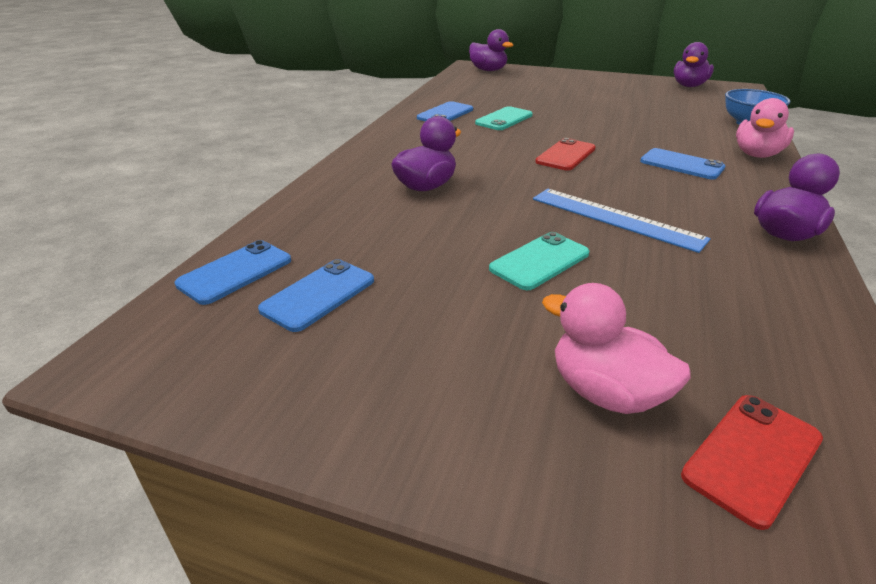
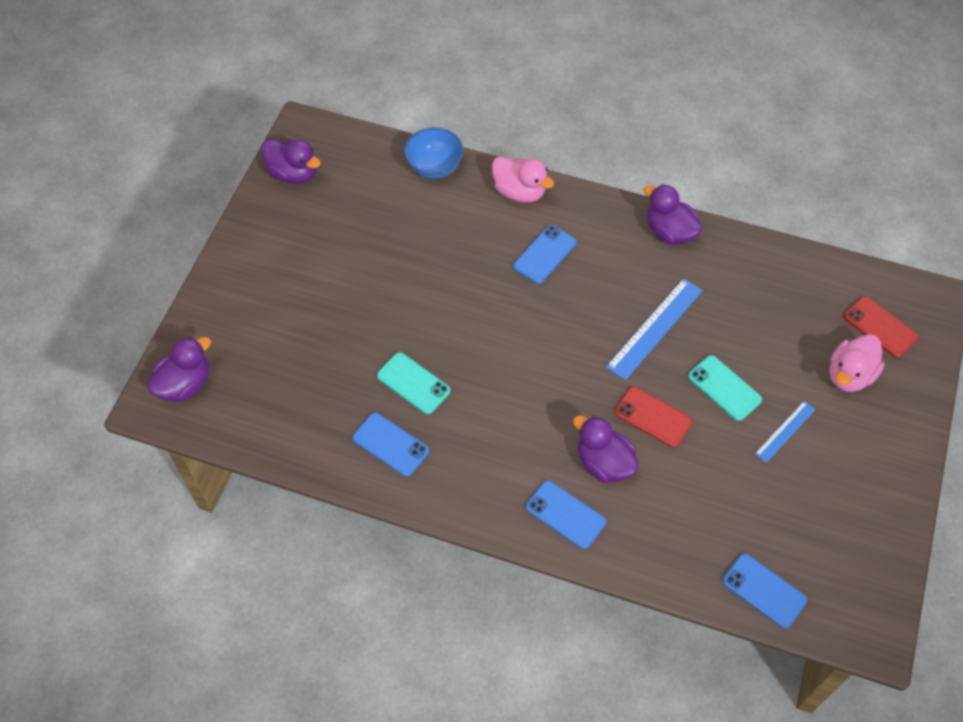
camera: 90 degrees left, 25 degrees up
(318, 295) = (784, 527): blue phone -> blue phone (565, 514)
(475, 307) = (785, 431): none -> blue ruler
(565, 155) = (524, 340): red phone -> red phone (653, 417)

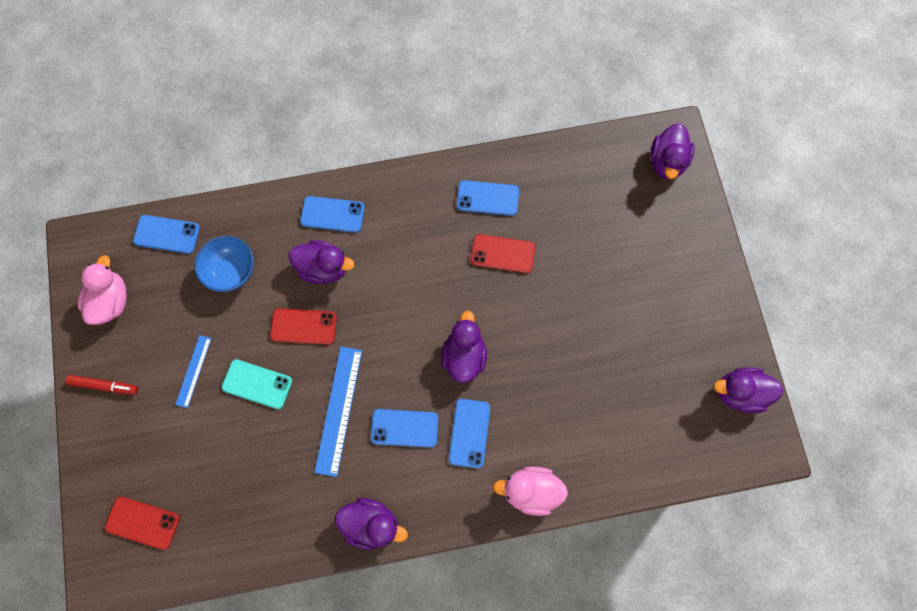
camera: 150 degrees right, 15 degrees up
(413, 383) = (502, 254): turquoise phone -> red phone
(434, 167) = (623, 474): blue bowl -> blue bowl (231, 271)
(510, 315) = (464, 356): none -> purple duck
(601, 285) = (404, 428): none -> blue phone
(849, 375) = (156, 455): pink duck -> pink duck (111, 301)
(884, 463) = (104, 385): none -> red marker

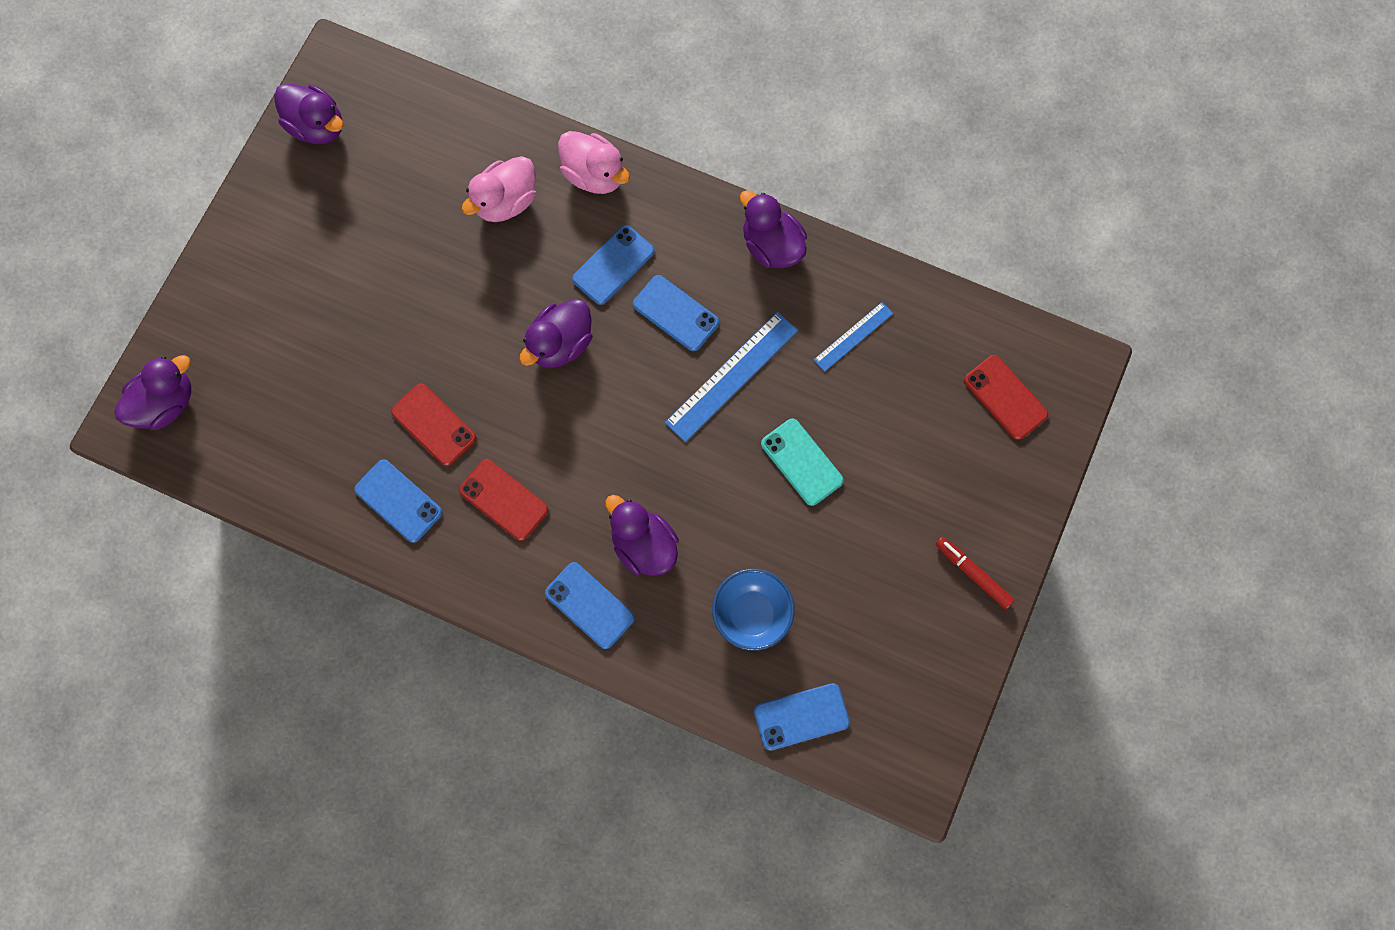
camera: 145 degrees left, 0 degrees up
(111, 301) = (913, 673): pink duck -> pink duck (506, 202)
(167, 234) = (801, 716): blue phone -> blue phone turned 60 degrees counterclockwise
(193, 371) = (863, 523): blue ruler -> blue ruler (853, 336)
(303, 326) = (710, 492): red phone -> red phone (504, 500)

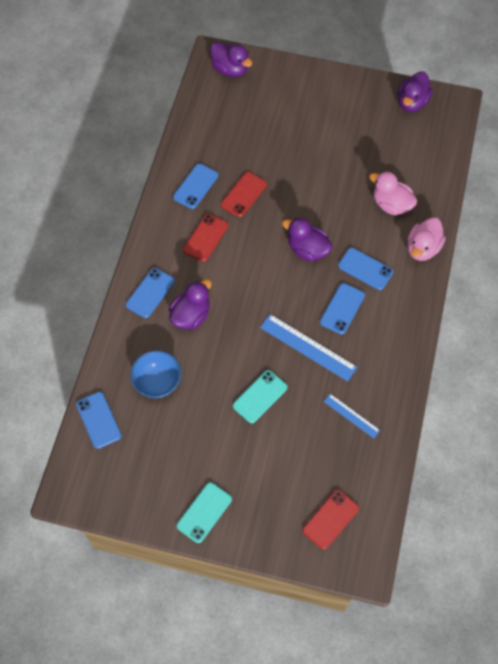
camera: 80 degrees right, 10 degrees down
(772, 246) = (402, 357): purple duck -> none
(973, 574) = (204, 512): red marker -> turquoise phone

